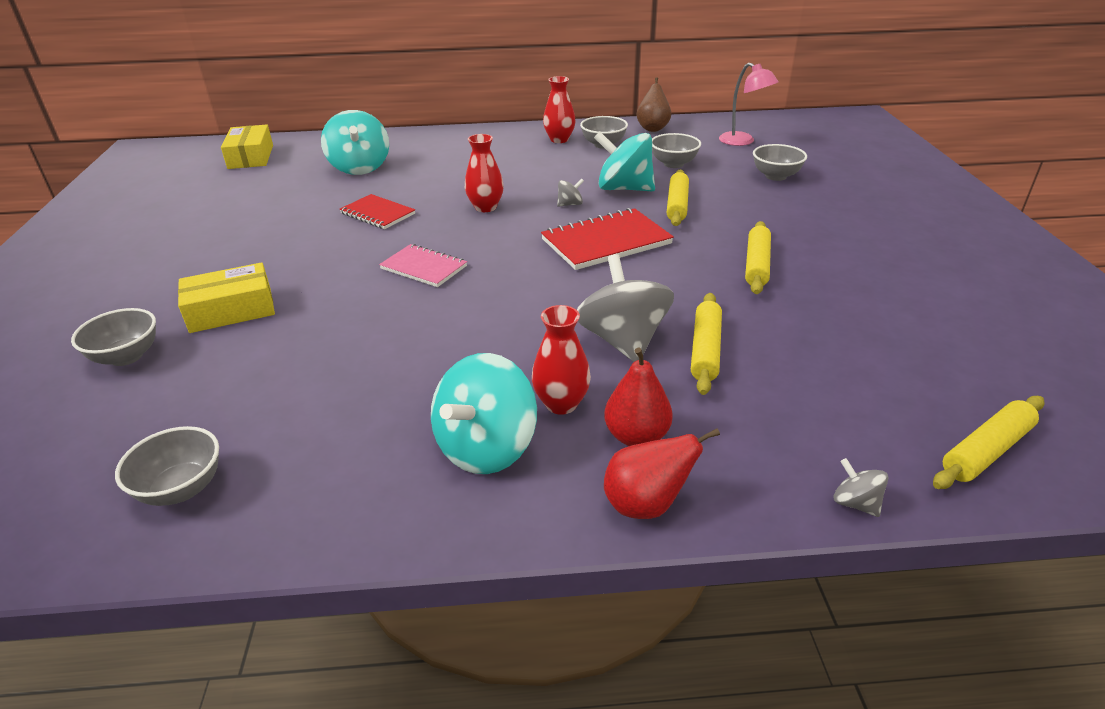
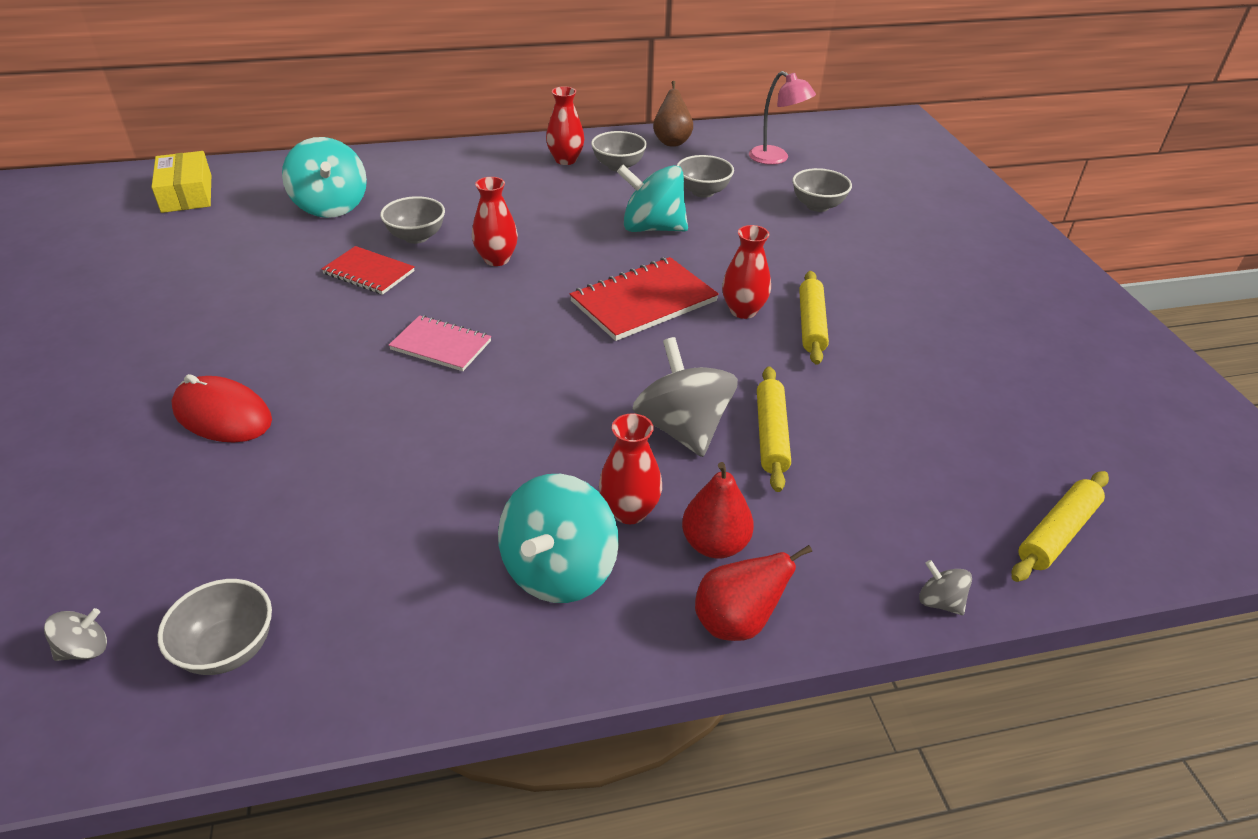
camera: 10 degrees left, 5 degrees up
(126, 356) = (110, 486): grey bowl -> grey bowl (416, 237)
(231, 310) = (222, 415): yellow box -> red mouse
(570, 204) = (594, 252): grey spinning top -> grey spinning top (85, 649)
(677, 205) = (715, 248): yellow rolling pin -> none
(695, 252) = (743, 310): none -> red vase

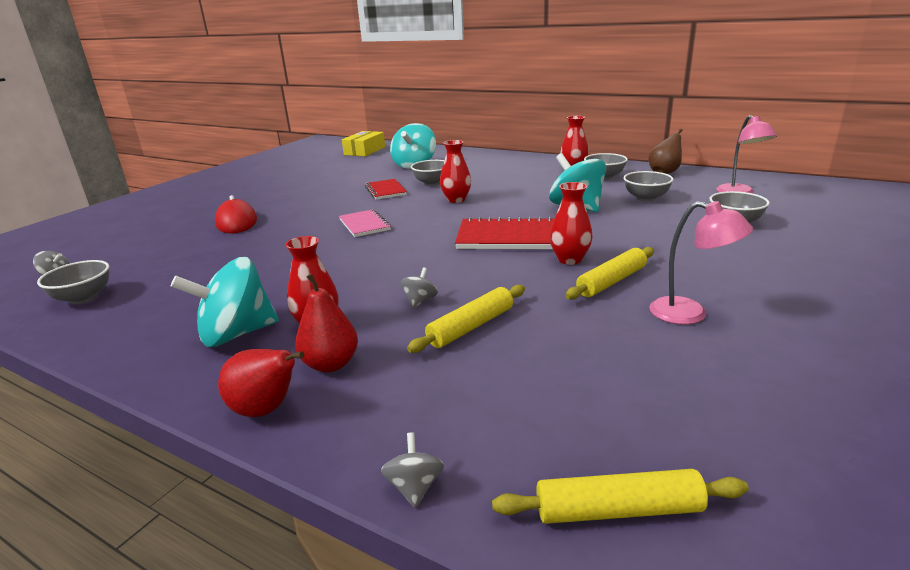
camera: 45 degrees right, 15 degrees down
(682, 428) = (420, 301): grey spinning top -> grey spinning top, size x0.44
(907, 337) = (690, 314): none -> pink lamp

